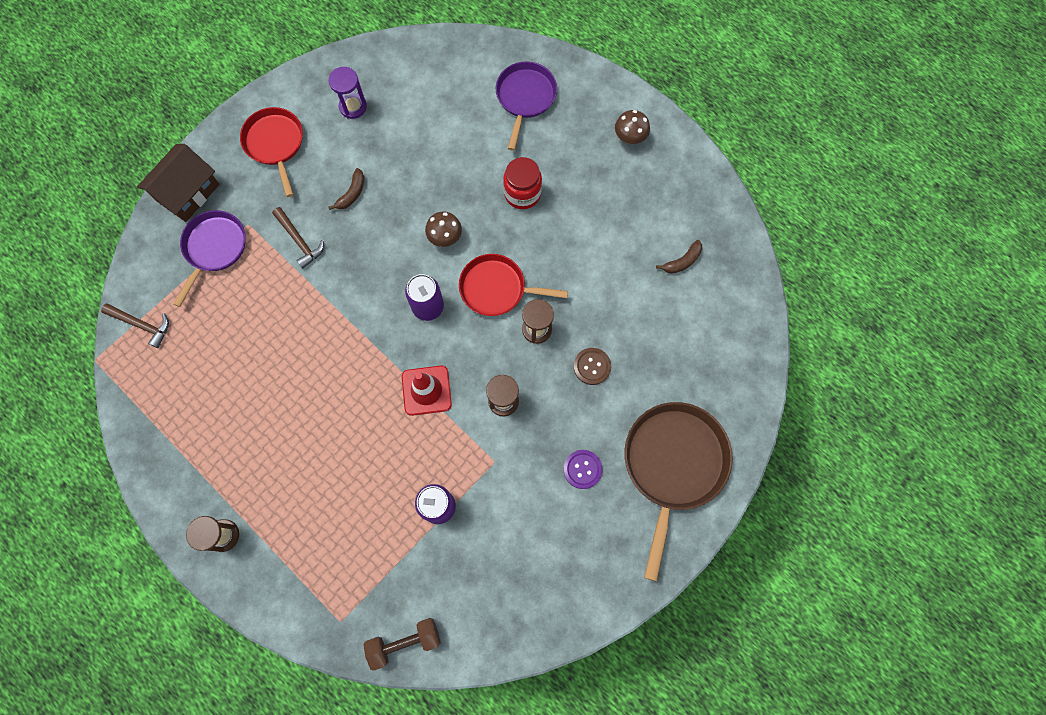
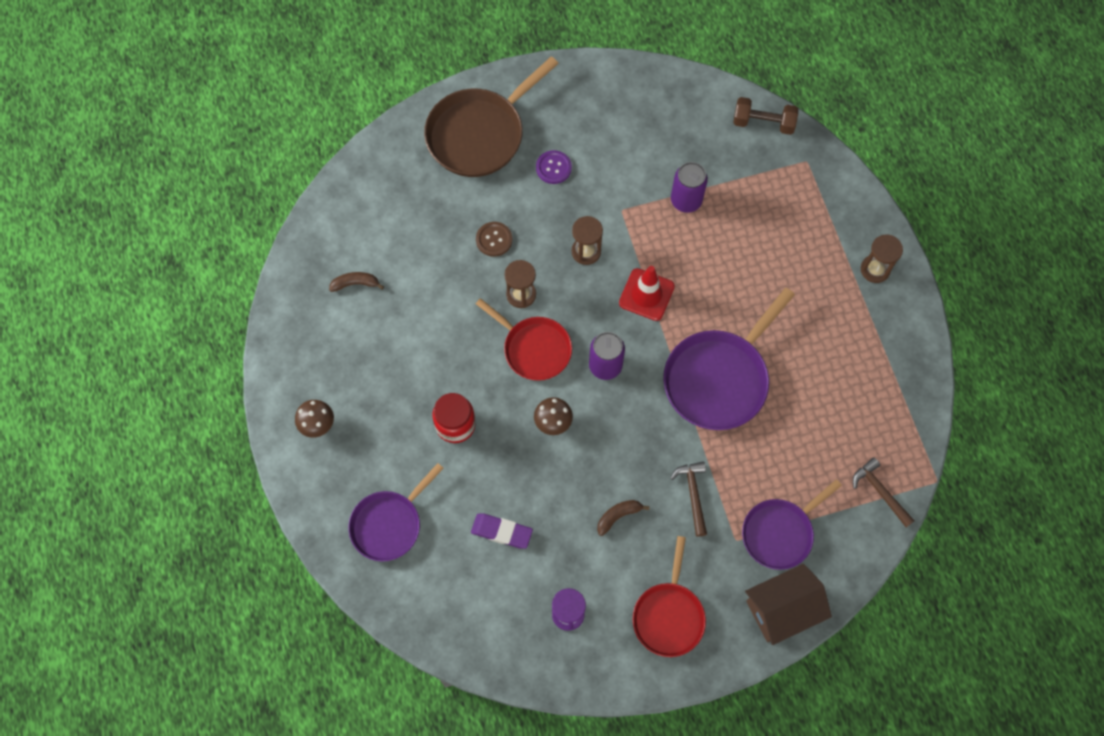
camera: 150 degrees left, 5 degrees down
(323, 348) = (719, 378): none -> purple pan
(436, 136) = (501, 532): none -> purple eraser

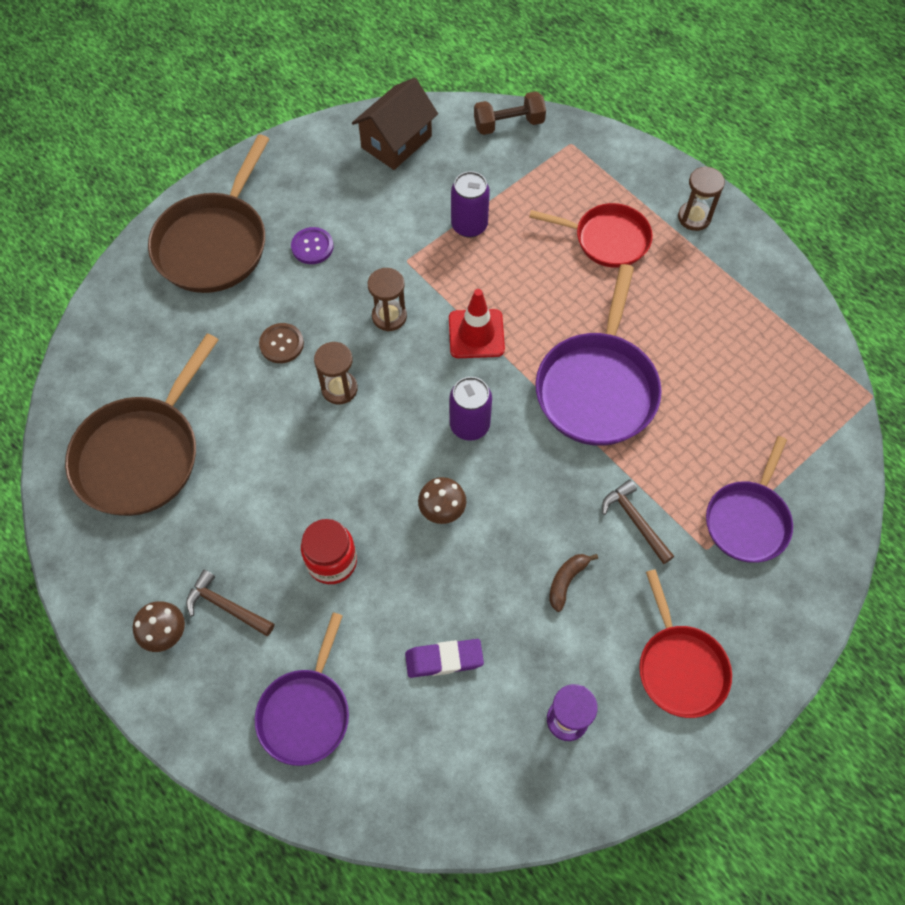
camera: 25 degrees left, 5 degrees down
(355, 284) = (142, 454): brown banana -> brown pan
(534, 348) = (381, 440): red pan -> red pan (607, 239)
(782, 609) = (796, 601): brown house -> brown house (396, 142)
(880, 492) = (824, 431): brown hammer -> brown hammer (226, 606)

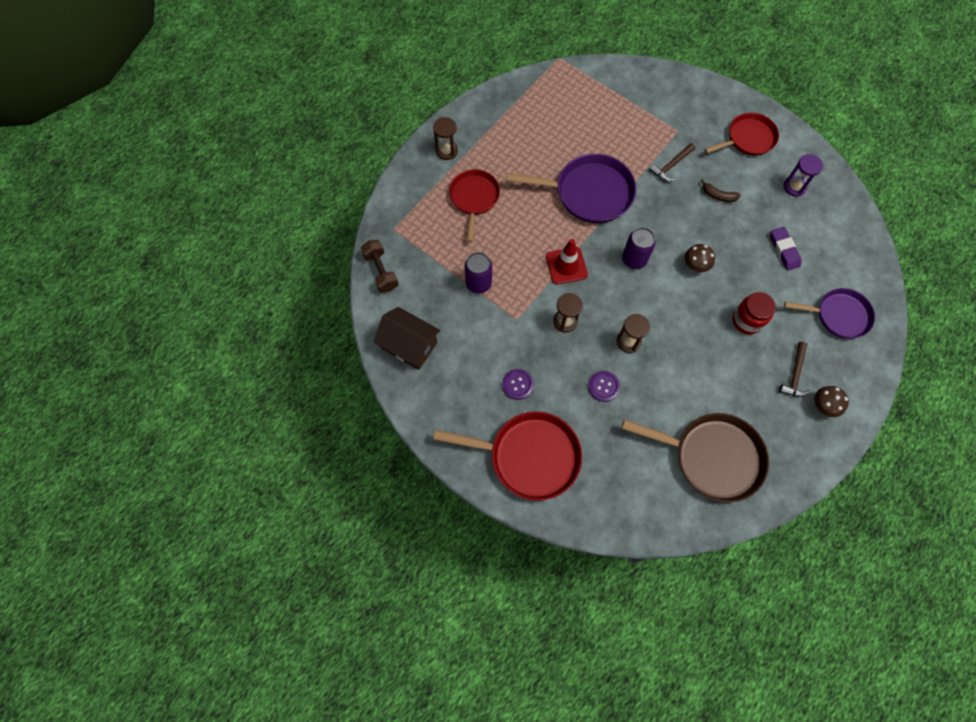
camera: 100 degrees left, 5 degrees up
(214, 243) = (529, 456): brown pan -> red pan
(281, 344) = (604, 386): brown button -> purple button
(748, 520) = (654, 113): purple pan -> none

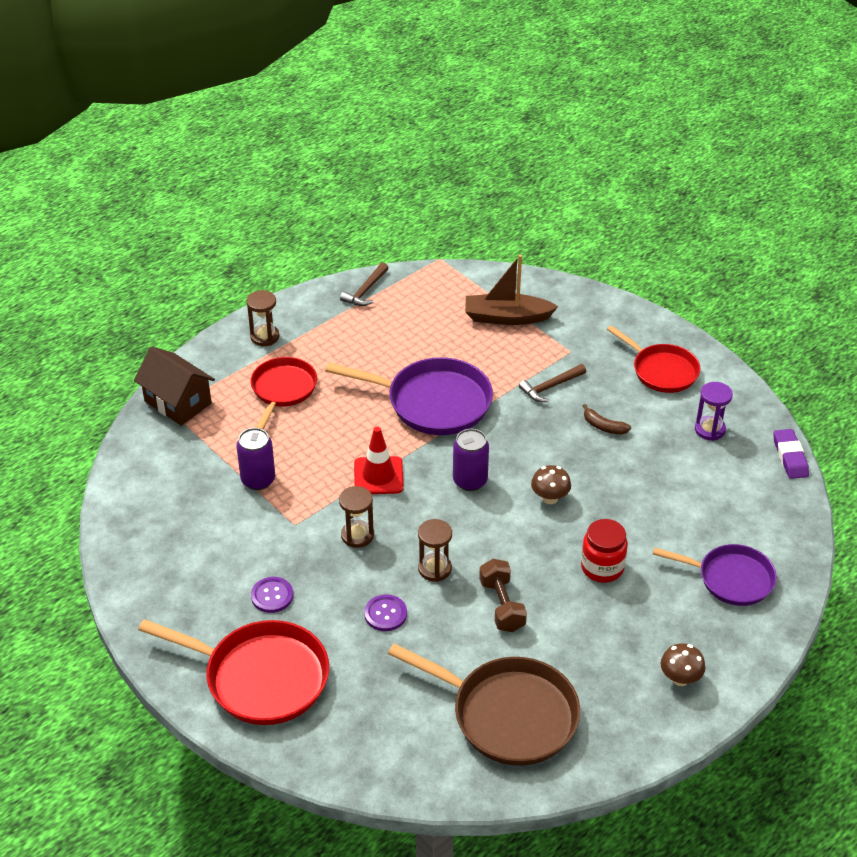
camera: 10 degrees right, 25 degrees down
(381, 271) = (138, 451): brown dumbbell -> brown dumbbell (502, 605)
(409, 345) = (146, 534): brown house -> brown house (178, 402)
(623, 106) = (507, 317): none -> brown boat
(748, 139) = (661, 371): red pan -> red pan turned 60 degrees clockwise
(784, 250) = (675, 496): purple eraser -> purple eraser (790, 457)
(794, 374) = (650, 637): brown hammer -> brown hammer (365, 291)

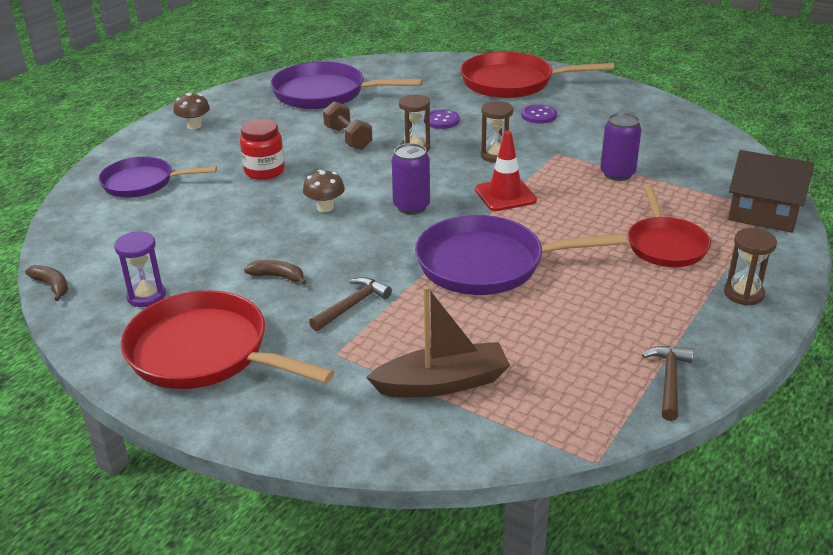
camera: 165 degrees right, 10 degrees down
(508, 715) = (325, 93): brown pan -> purple pan
(661, 371) = (205, 352): red pan -> red pan, size x1.53
(790, 457) = (52, 286): purple eraser -> brown banana

